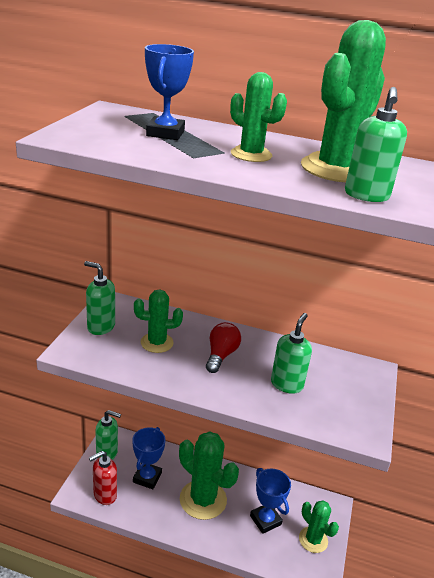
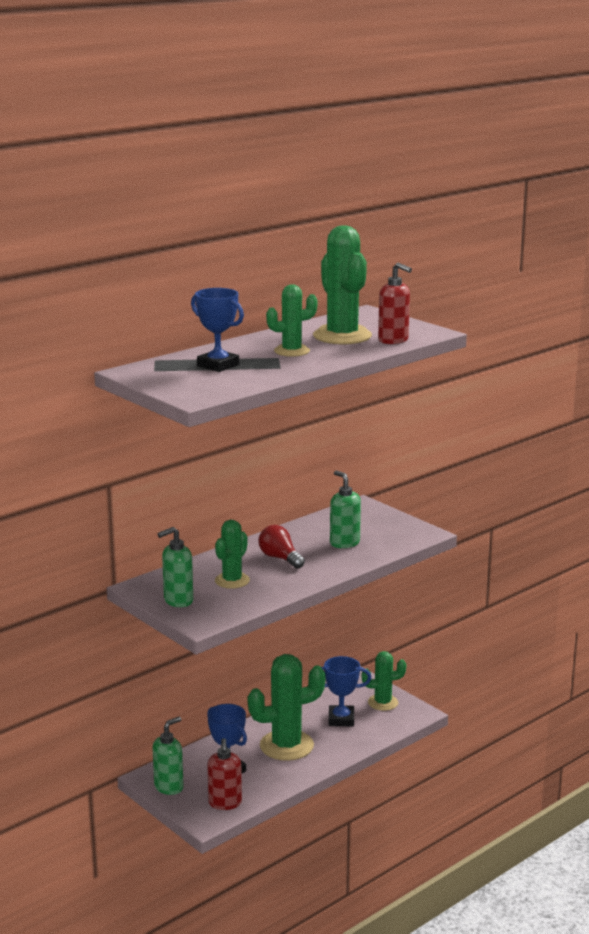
camera: 55 degrees left, 10 degrees down
(366, 196) = (393, 340): green soap dispenser -> red soap dispenser

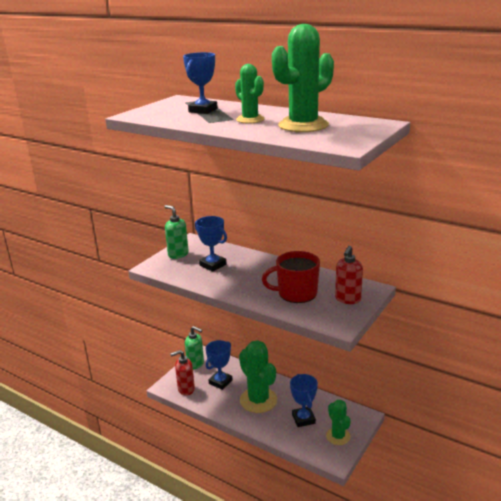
camera: 75 degrees right, 5 degrees up
(232, 581) = (213, 265): green cactus -> blue trophy
(280, 558) = (256, 274): red light bulb -> none
(344, 543) = (296, 293): green soap dispenser -> red mug
(393, 340) = (307, 138): red soap dispenser -> red soap dispenser (347, 299)

